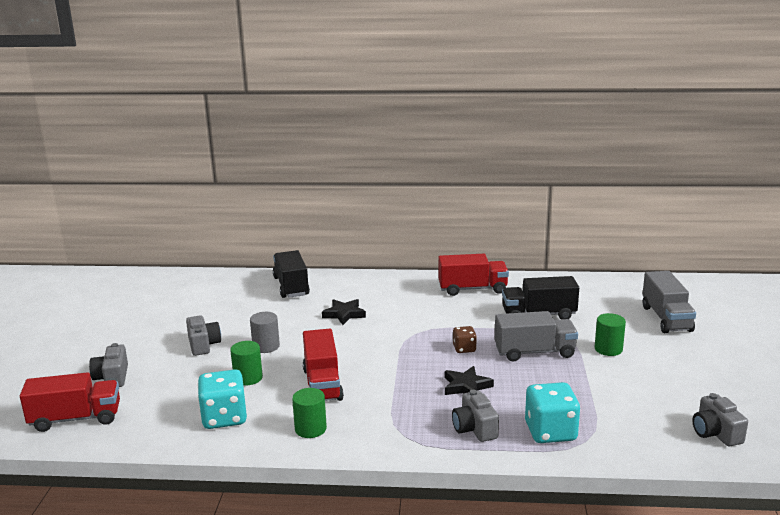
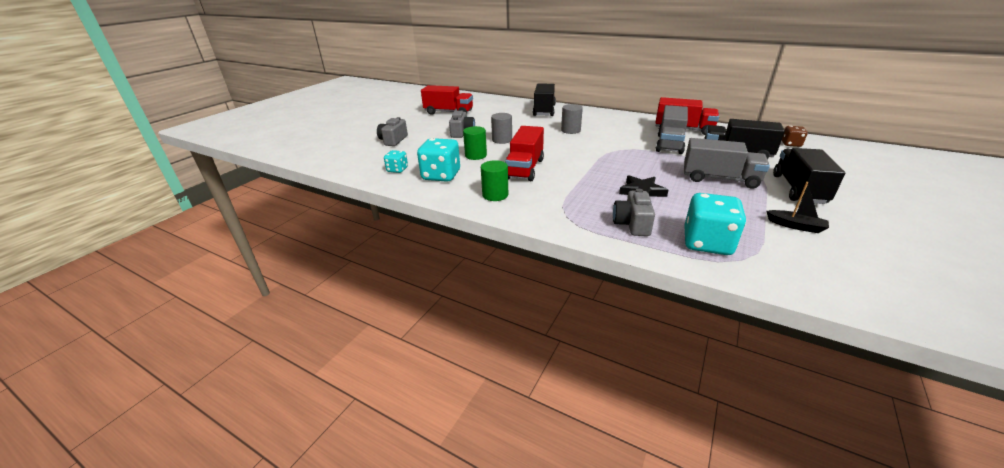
camera: 25 degrees right, 10 degrees up
(76, 418) = (353, 158): red truck -> red truck (448, 112)
(158, 422) = (397, 170): none -> turquoise dice
(344, 314) = (570, 130): black star -> grey cylinder
(464, 349) = (654, 166): brown dice -> brown dice (791, 144)
(608, 349) = (798, 189): green cylinder -> black truck
(617, 393) = (795, 226): none -> black boat
(666, 318) = (873, 176): grey truck -> grey truck (669, 144)
(715, 433) = (914, 288): grey camera -> none

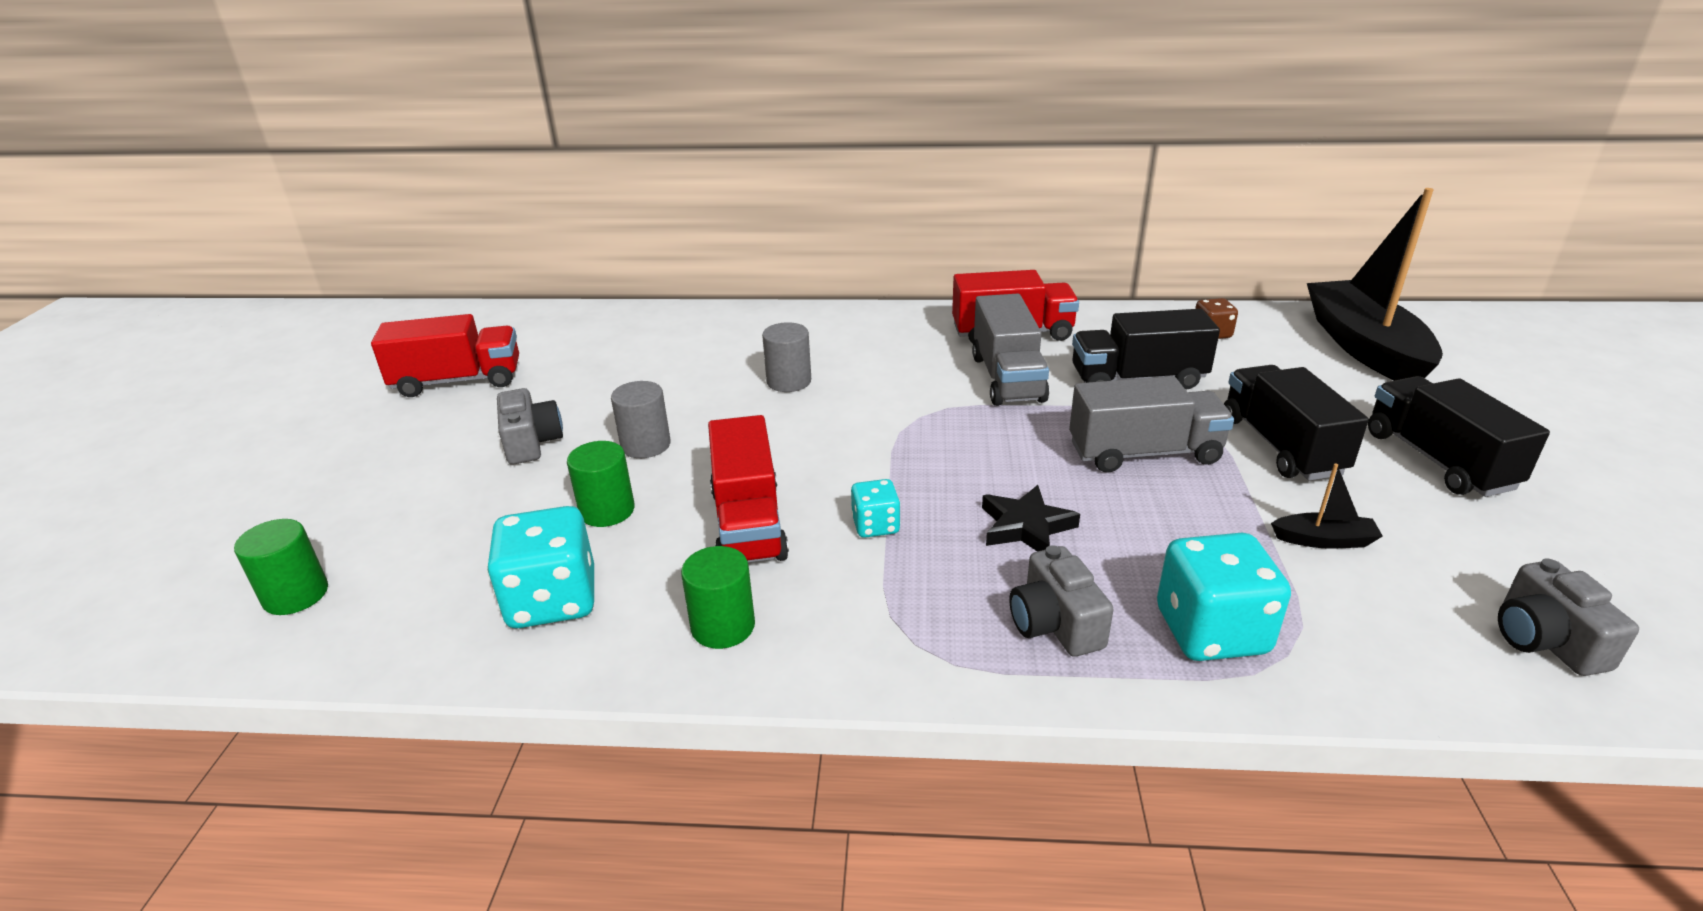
camera: 25 degrees left, 0 degrees up
(364, 158) = (296, 595): none -> green cylinder
(393, 140) = (350, 511): grey camera -> grey camera (1545, 640)
(397, 170) = (419, 612): turquoise dice -> turquoise dice (875, 526)
(544, 110) = (697, 331): black truck -> black truck (1438, 460)
(882, 162) = (1365, 347): none -> black boat

